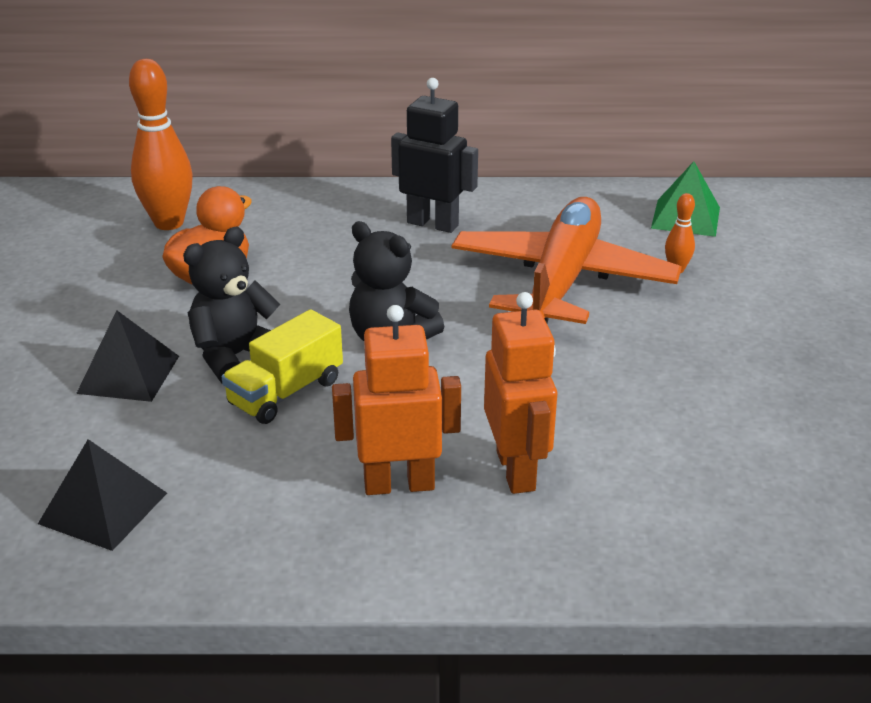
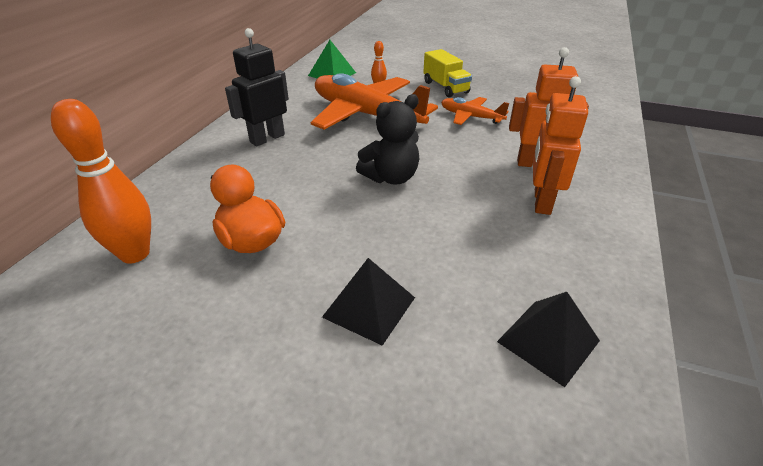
camera: 70 degrees left, 5 degrees up
(235, 357) = (376, 245): black teddy bear -> none
(286, 392) = (432, 228): yellow truck -> yellow truck (445, 87)
(641, 381) = (470, 117): none -> orange plane

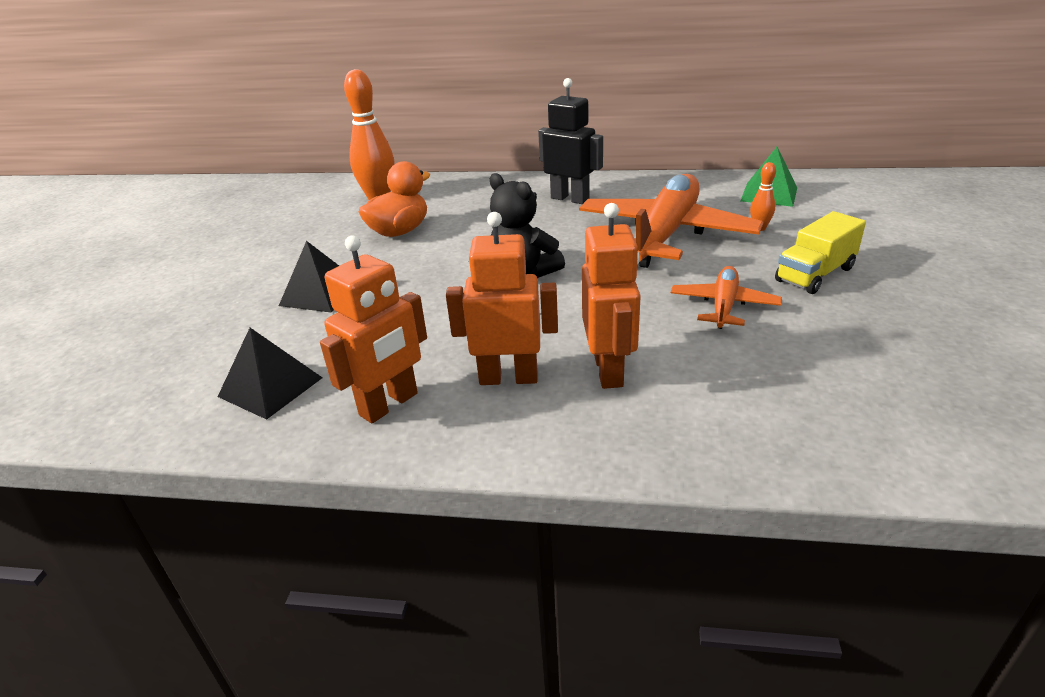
camera: 80 degrees right, 5 degrees down
(575, 261) = (389, 405): none -> orange robot

